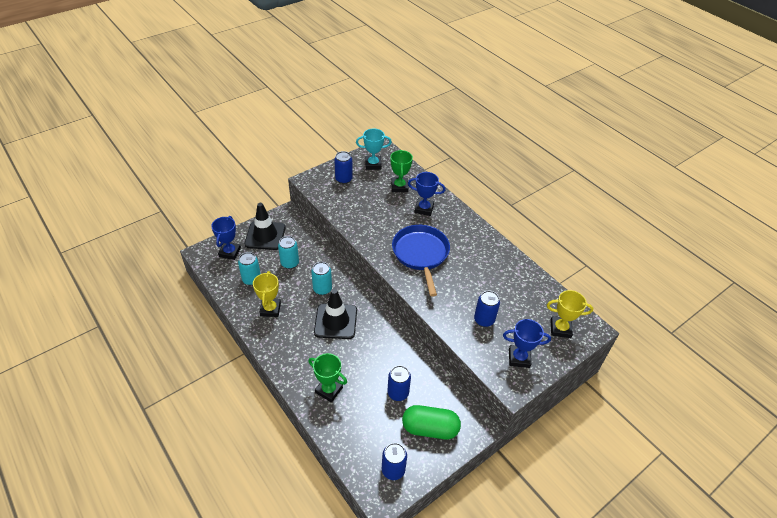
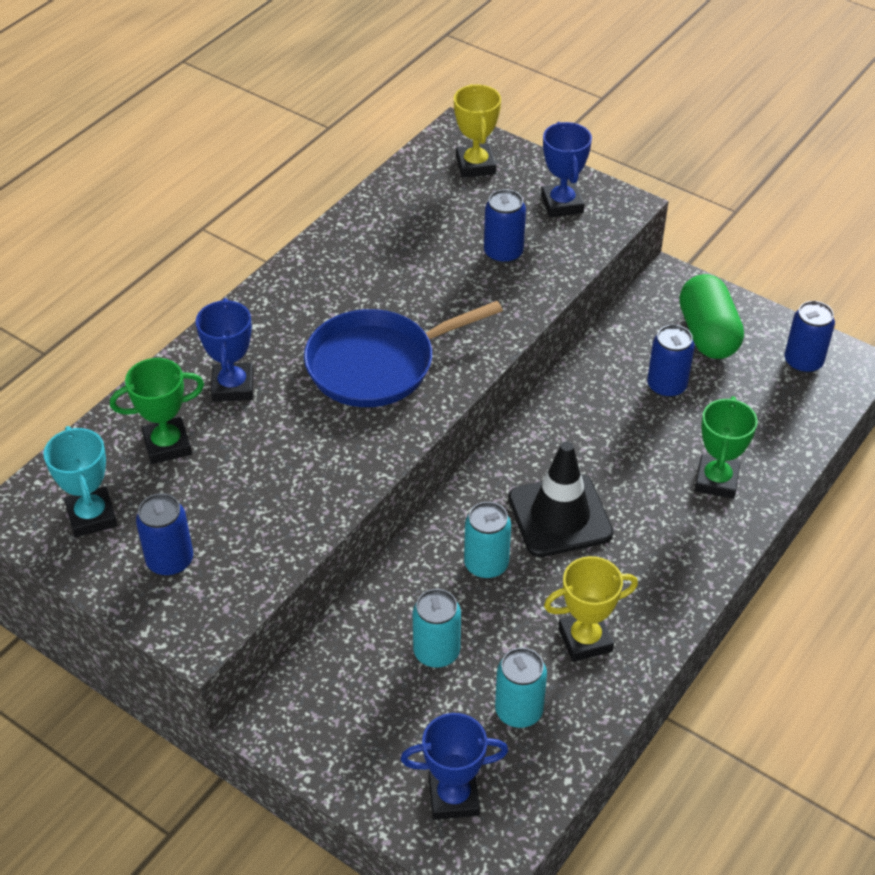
camera: 105 degrees left, 0 degrees up
(265, 235) = (365, 740): black traffic cone -> none

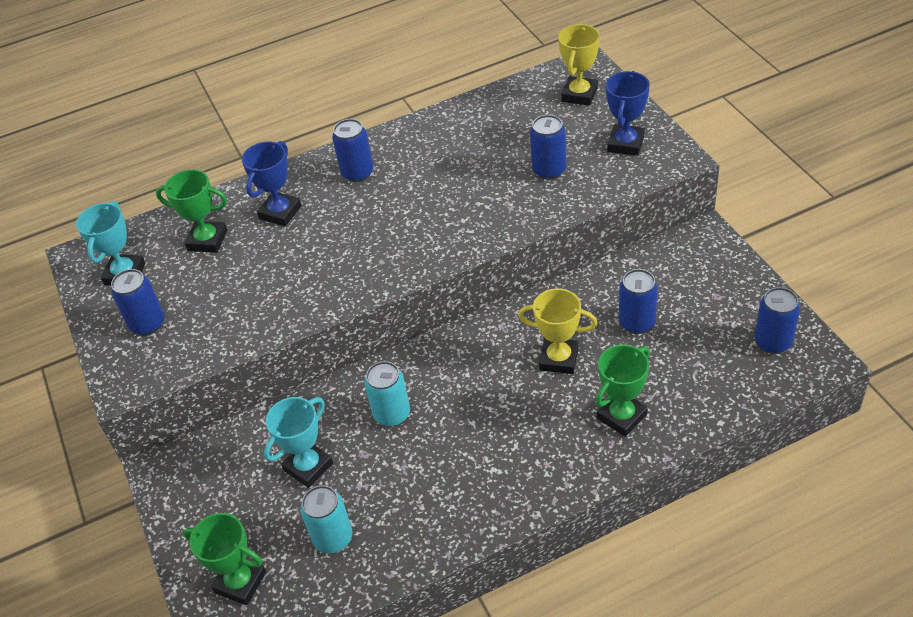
camera: 35 degrees right, 0 degrees up
(291, 316) = (357, 173): none -> blue can
(377, 364) = (390, 228): blue pan -> none
(436, 652) = (308, 467): turquoise can -> turquoise trophy
(453, 797) = (240, 582): blue trophy -> green trophy
(560, 516) = (474, 397): black traffic cone -> none
(585, 640) = (422, 504): yellow trophy -> yellow trophy (559, 359)
(707, 334) = (704, 290): green capsule -> none

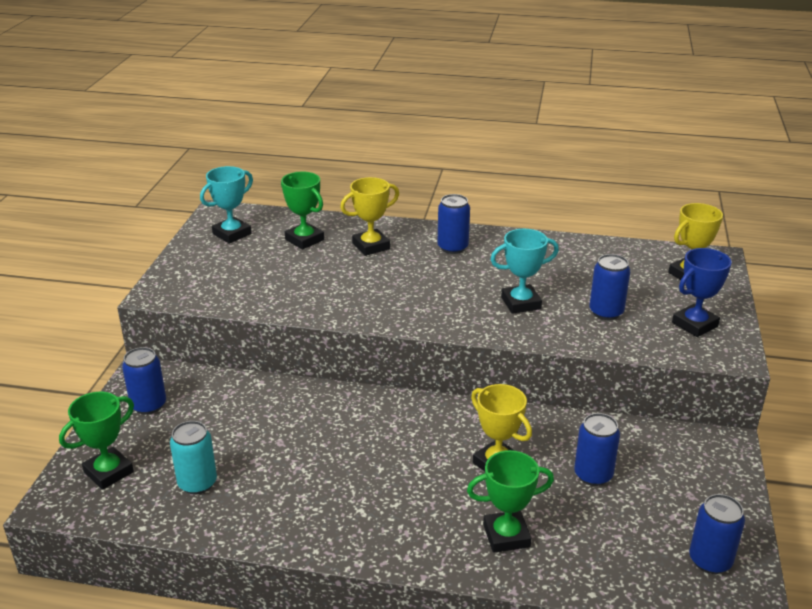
camera: 30 degrees right, 15 degrees down
(147, 324) = (211, 268): blue can -> blue can (148, 405)
(240, 582) = (108, 472): green trophy -> green trophy turned 75 degrees clockwise
(280, 212) = (371, 246): blue trophy -> yellow trophy
(308, 467) = (233, 427): turquoise trophy -> turquoise trophy (521, 303)
(392, 414) = (328, 428): turquoise can -> none

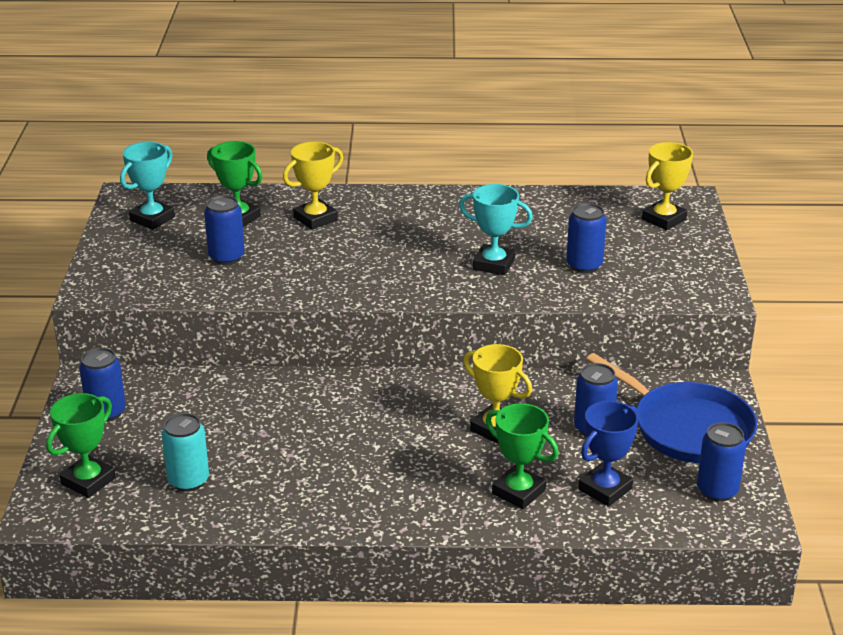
camera: 10 degrees left, 0 degrees up
(452, 247) = (406, 212): blue can -> blue can (226, 257)
(506, 536) = (518, 492): green trophy -> green trophy turned 60 degrees clockwise
(521, 303) = (493, 264): turquoise trophy -> turquoise trophy turned 45 degrees clockwise
(687, 486) = (687, 428): none -> blue pan
(694, 324) = (676, 269): blue trophy -> blue trophy (605, 489)

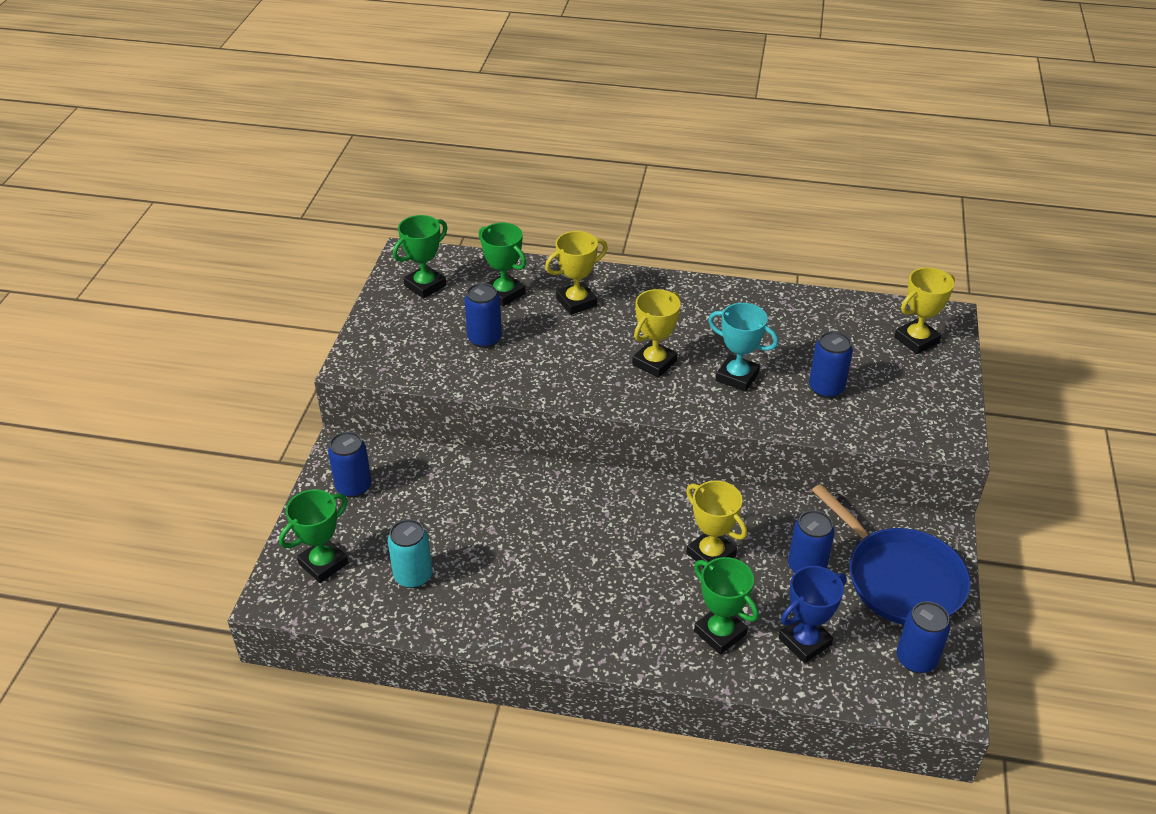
camera: 10 degrees right, 10 degrees up
(152, 219) = (425, 285): turquoise trophy -> green trophy
(407, 261) = (654, 363): none -> yellow trophy

